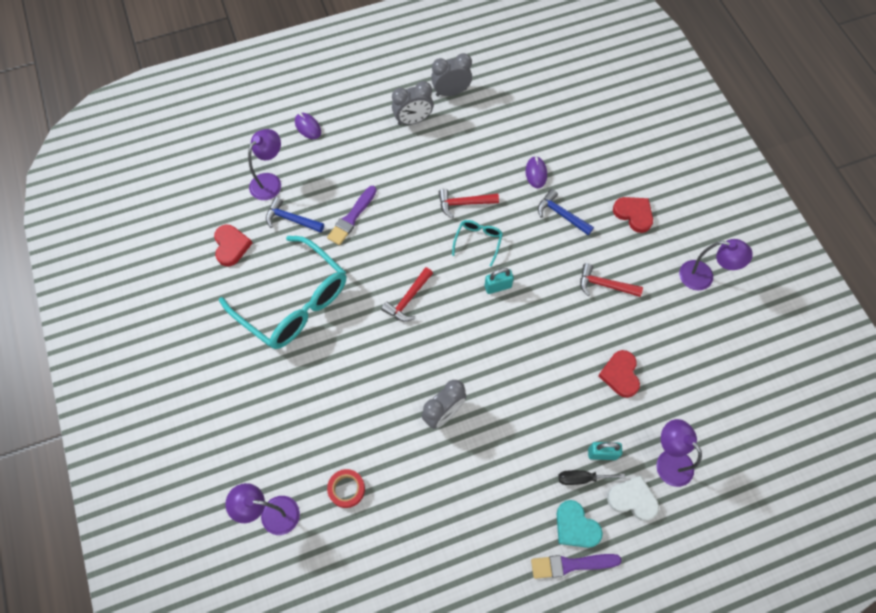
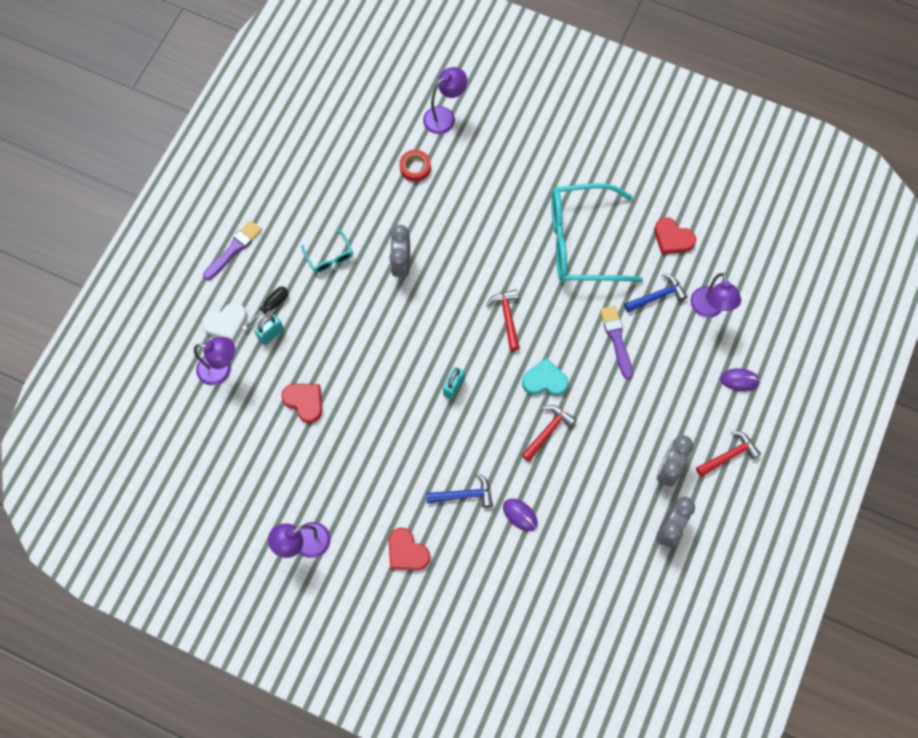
camera: 135 degrees right, 5 degrees up
(478, 242) = (504, 409): turquoise glasses -> turquoise glasses (329, 256)
(576, 526) = (250, 273): turquoise heart -> turquoise heart (545, 380)
(604, 285) = (376, 463): red hammer -> red hammer (729, 455)
(634, 214) = (407, 551): red heart -> red heart turned 45 degrees clockwise

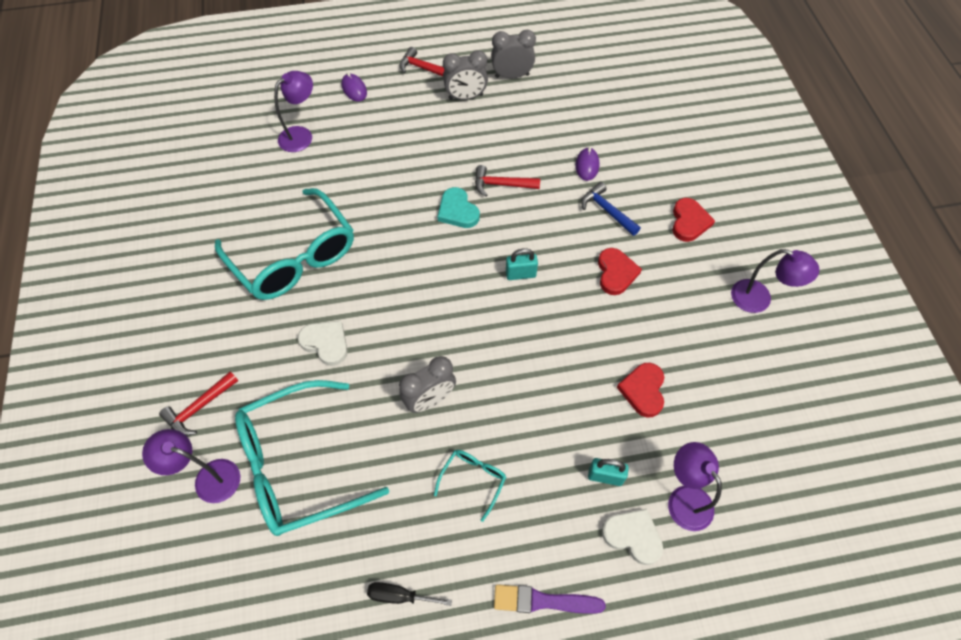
camera: 125 degrees left, 10 degrees down
(271, 306) = (575, 500): black screwdriver -> black screwdriver (399, 595)
(415, 167) = (299, 465): red tape -> turquoise glasses
(492, 225) = (326, 343): none -> white heart
(507, 317) = (418, 272): red hammer -> red hammer (199, 407)
(616, 339) = (377, 182): purple brush -> none
(657, 296) = (313, 174): blue hammer -> none
(672, 238) = (244, 191): red heart -> red heart (616, 273)

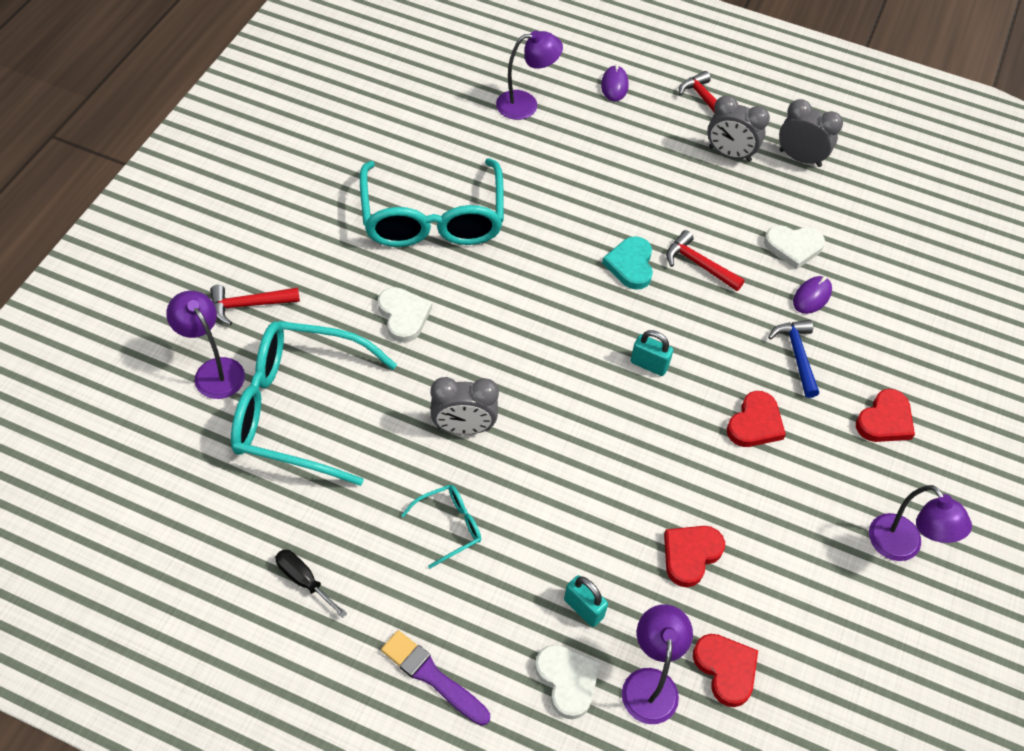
camera: 30 degrees right, 5 degrees down
(551, 138) = (793, 247): none -> white heart
(721, 454) = (726, 669): none -> red heart

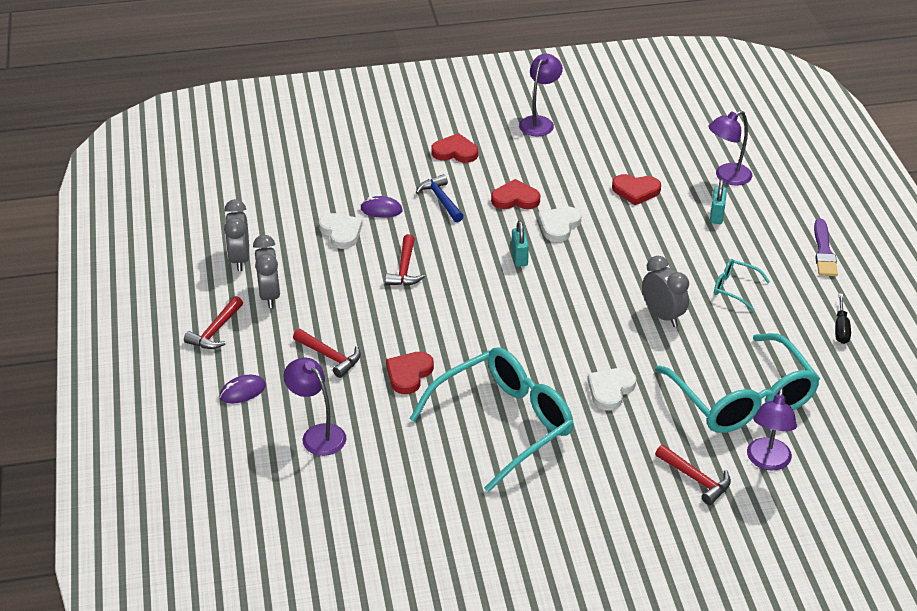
camera: 120 degrees left, 15 degrees down
(567, 681) = (762, 204): white heart -> white heart (559, 226)
(614, 154) = (330, 356): none -> red hammer
(630, 265) = (440, 300): turquoise heart -> none
(726, 669) = (687, 156): red heart -> red heart (409, 374)
(797, 355) = (441, 200): blue hammer -> blue hammer turned 105 degrees clockwise

